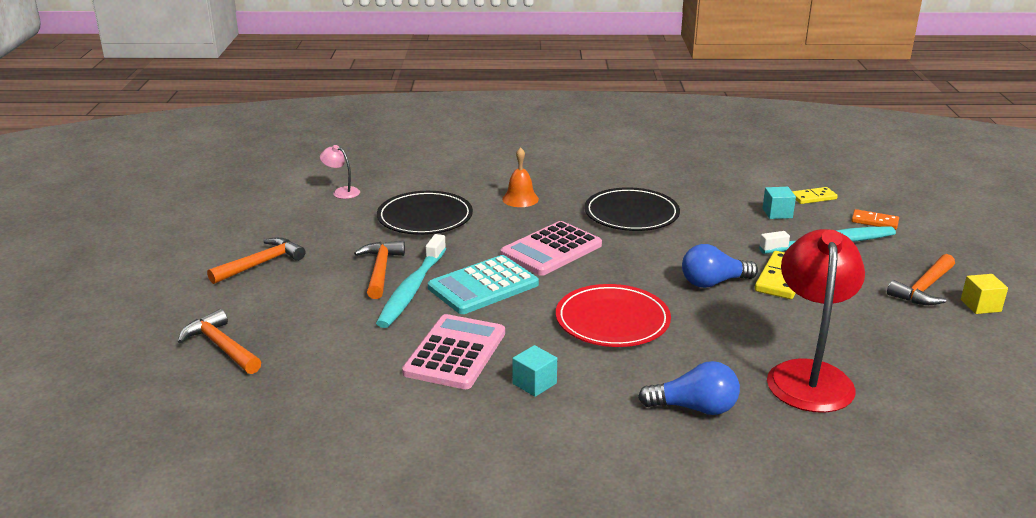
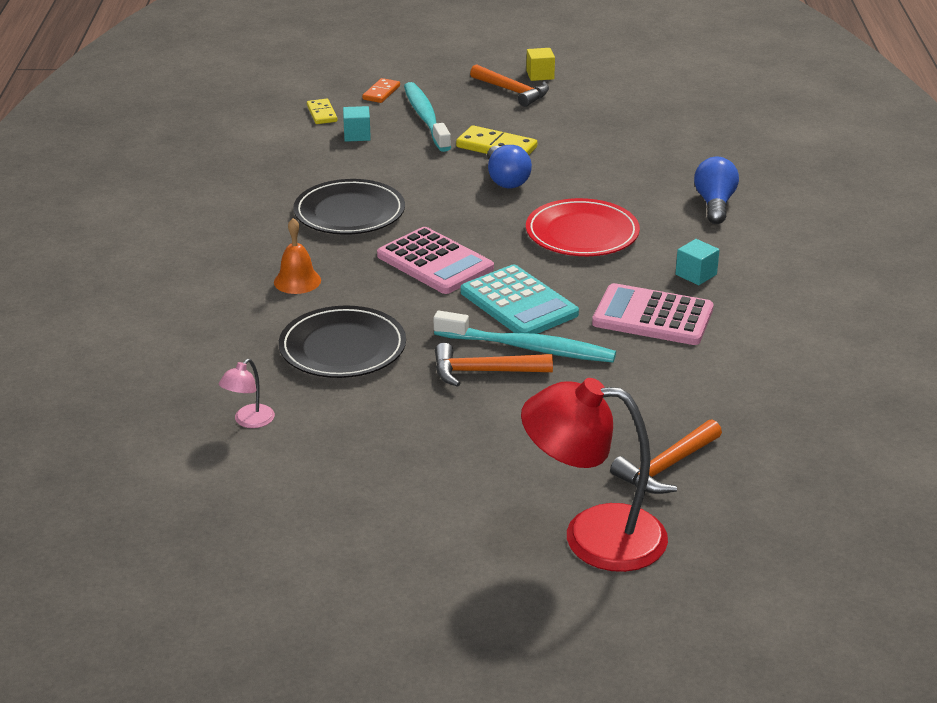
camera: 90 degrees left, 5 degrees up
(261, 264) = (468, 466): orange hammer -> none
(809, 375) = (657, 154): red lamp -> red lamp (593, 536)

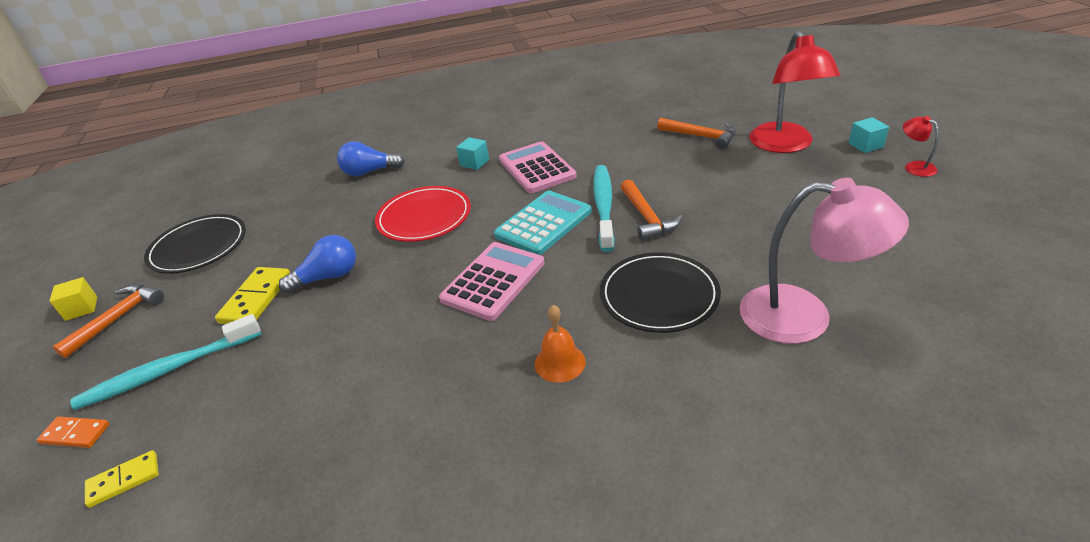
camera: 100 degrees left, 5 degrees up
(249, 421) = (804, 316): pink lamp -> pink lamp, size x2.31
(349, 212) = (405, 367): black plate -> black plate (198, 247)
(357, 135) = (203, 420): turquoise cube -> turquoise cube (865, 145)
(456, 632) = (914, 166): none -> red lamp
(652, 316) = (537, 168): pink calculator -> pink calculator turned 150 degrees clockwise

